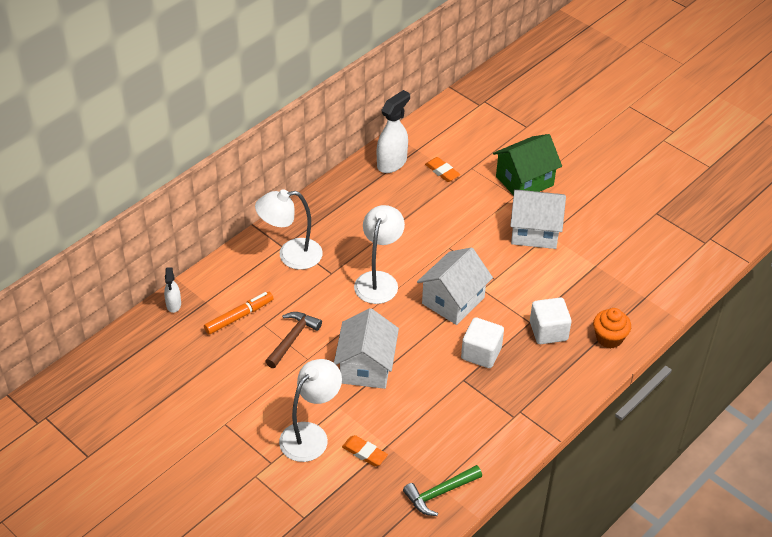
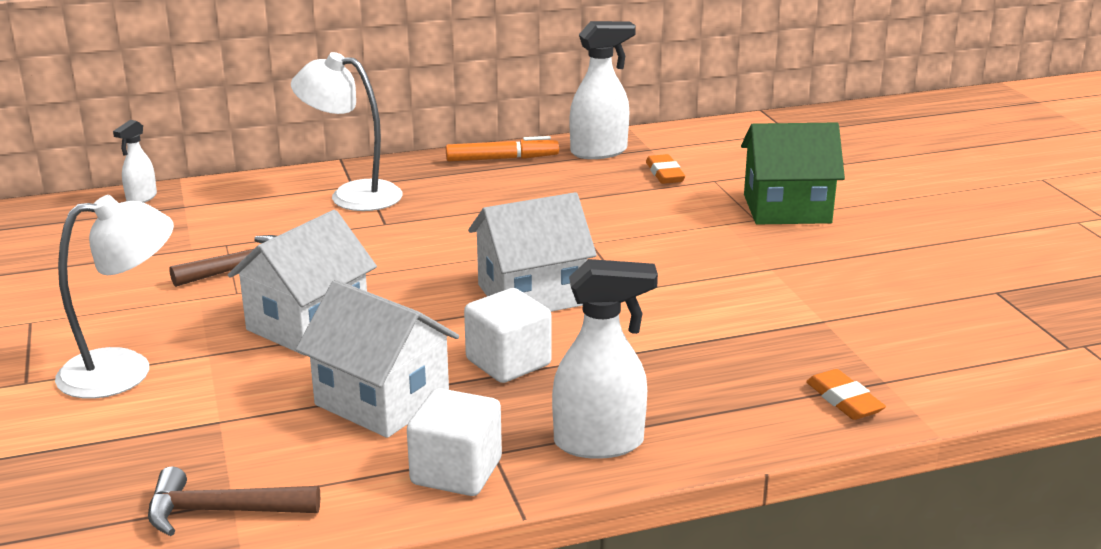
camera: 30 degrees right, 20 degrees down
(239, 316) = (205, 229): orange marker -> orange marker (502, 159)
(364, 453) = (172, 417): orange eraser -> orange eraser (844, 400)
(378, 280) = (443, 246): white lamp -> none
(439, 493) = (221, 511): green hammer -> brown hammer
(534, 232) = (750, 260): white house -> white house (382, 400)
(548, 331) = (655, 371): white cube -> white cube (456, 472)
(558, 386) = (600, 443): none -> white spray bottle
(609, 338) = (763, 411): orange cupcake -> none

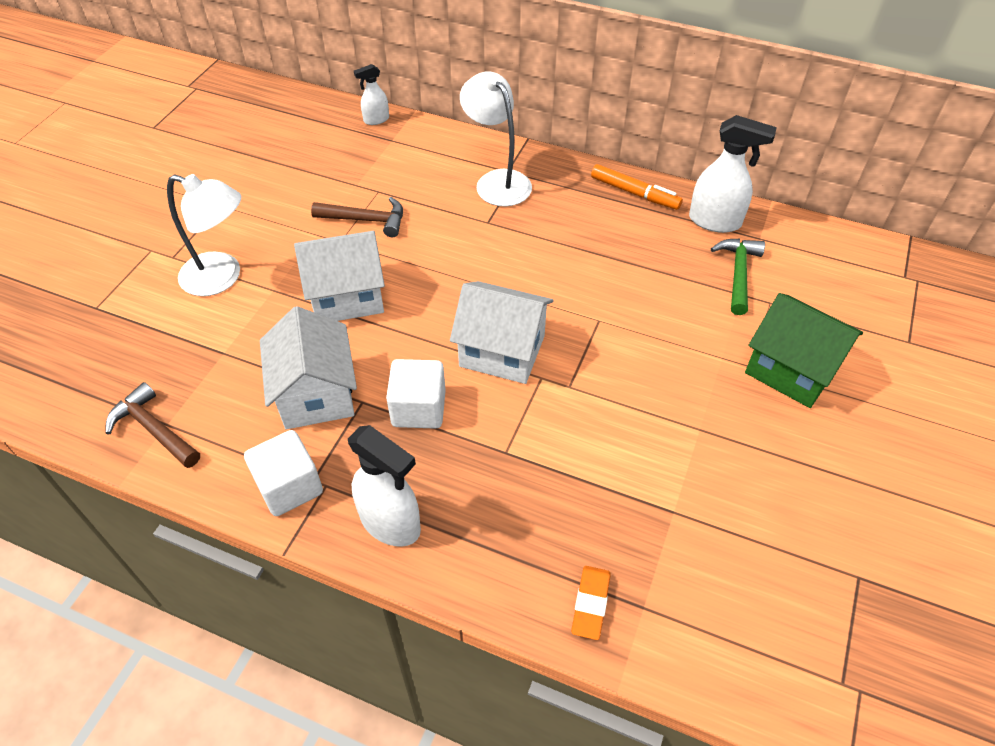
camera: 40 degrees right, 25 degrees up
(664, 174) = (738, 274): orange eraser -> green hammer

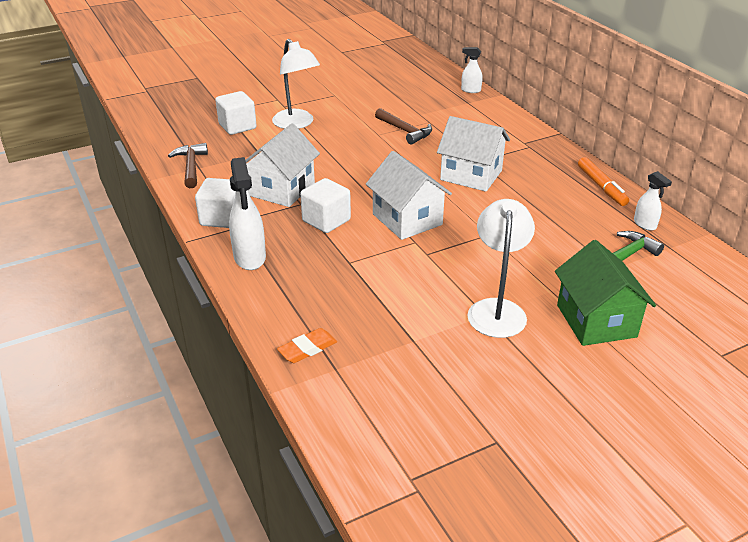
camera: 40 degrees right, 15 degrees down
(145, 325) = (237, 126): none -> white cube
(347, 296) = (351, 158): white house -> white house (471, 175)
(497, 181) = (510, 145): white lamp -> white lamp (497, 309)
(715, 221) = (645, 224): white spray bottle -> white spray bottle, size x0.57

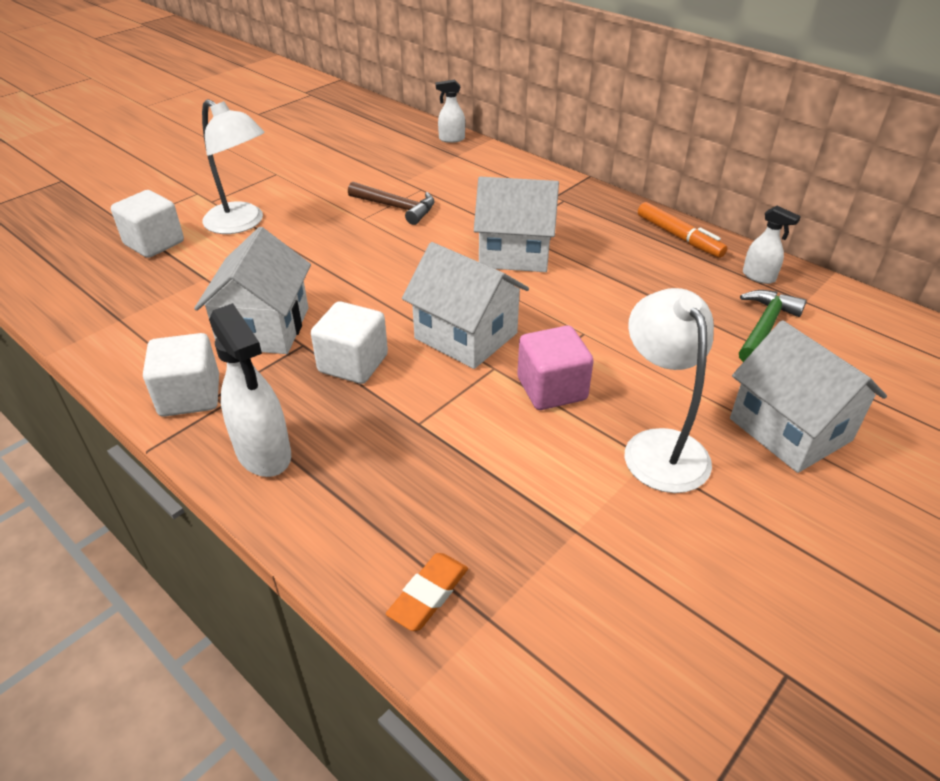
camera: 20 degrees left, 5 degrees up
(191, 166) = (106, 320): brown hammer -> none
(445, 262) = (551, 389): none -> pink cube
(596, 321) = (790, 429): green house -> white house

